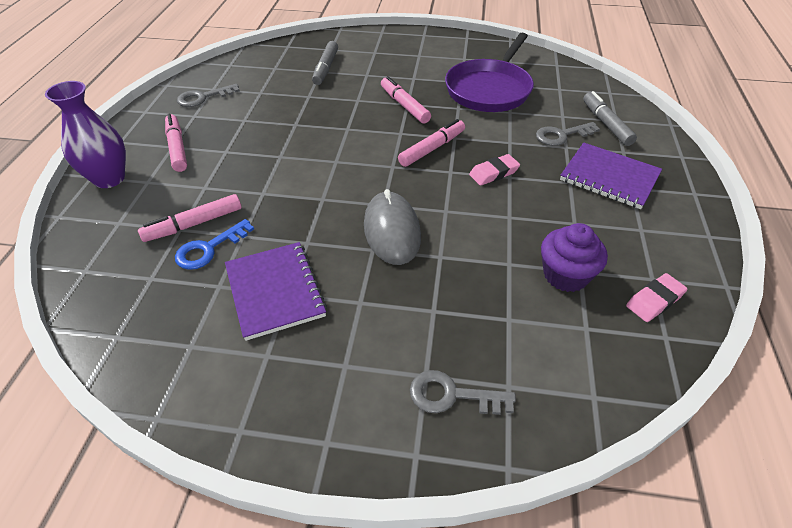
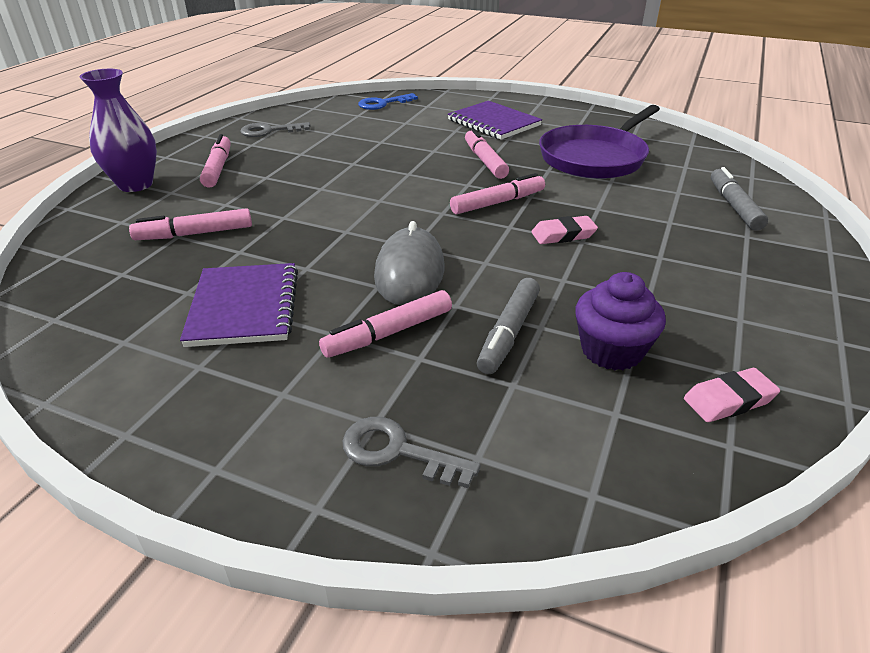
camera: 15 degrees right, 10 degrees down
(209, 249) = (197, 257): blue key -> blue key (383, 103)
(326, 68) = (413, 120): grey marker -> grey marker (509, 332)
(401, 293) = (389, 333): none -> pink marker
(561, 135) = (668, 210): grey key -> none
(609, 177) = (716, 259): purple notebook -> purple notebook (493, 123)

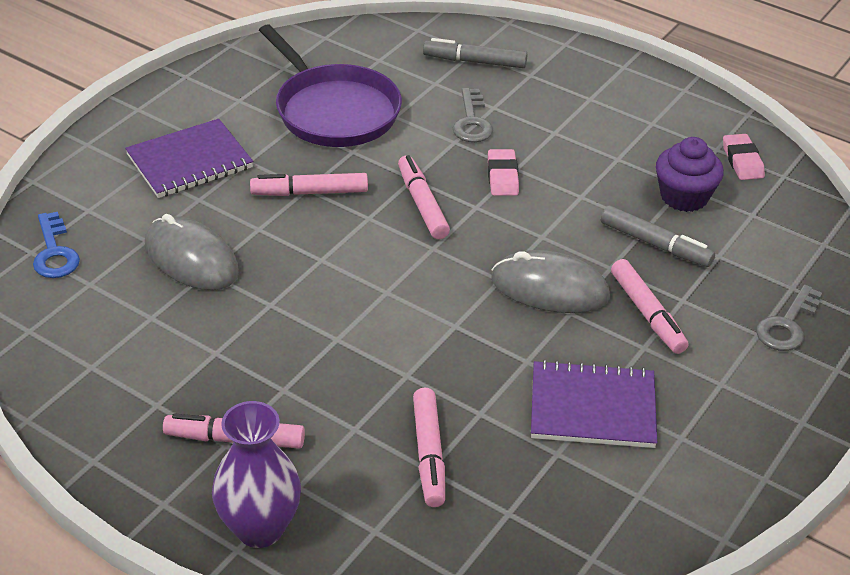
camera: 80 degrees left, 5 degrees up
(269, 131) = (111, 383): grey key -> grey key (472, 122)
(392, 135) = (191, 258): none -> grey mouse

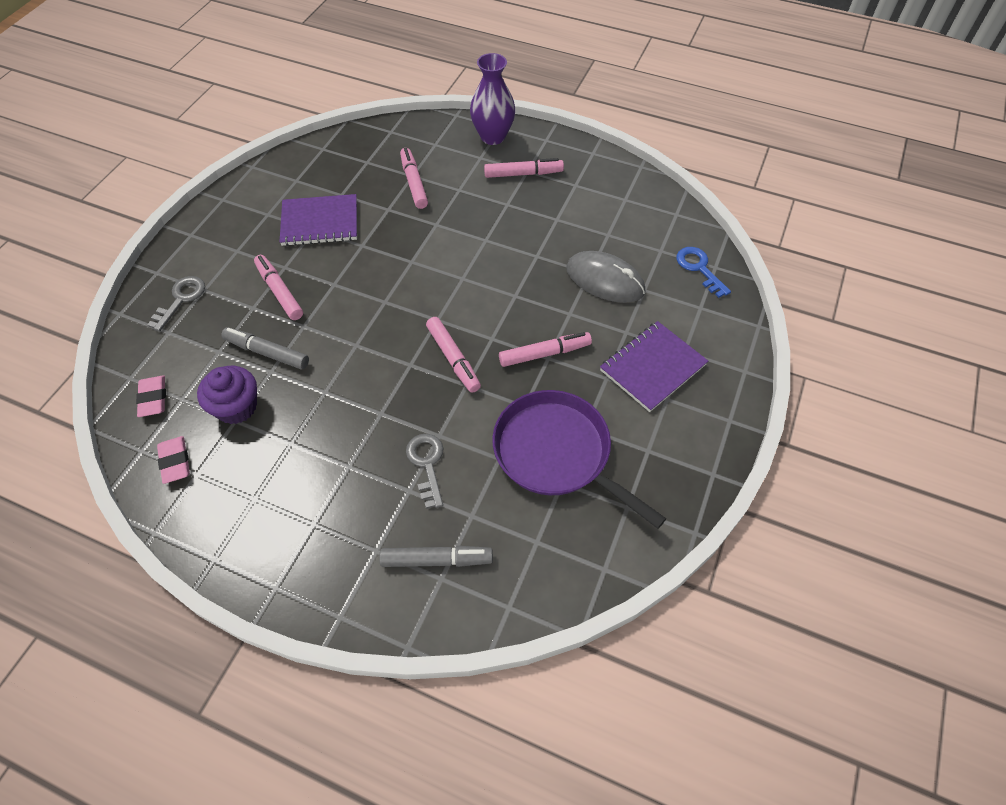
camera: 170 degrees right, 15 degrees up
(502, 176) = (392, 400): pink eraser -> pink eraser (153, 398)
(550, 288) = (348, 300): grey mouse -> none

